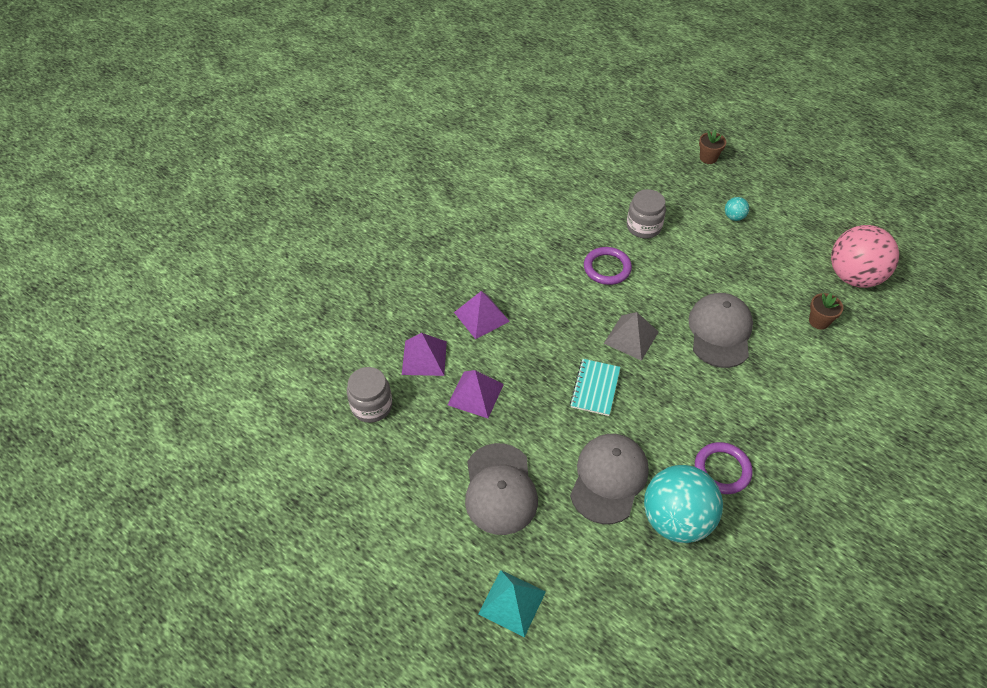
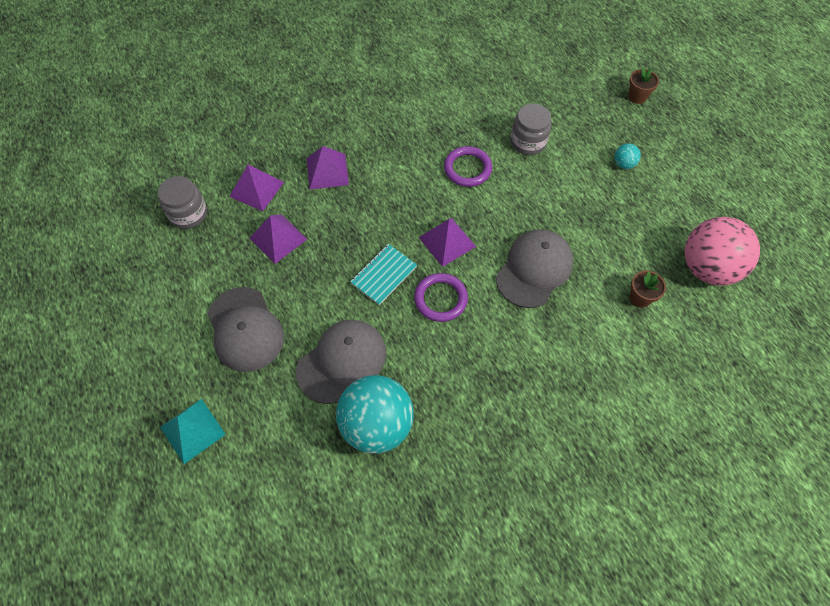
camera: 25 degrees right, 10 degrees up
(500, 489) = (245, 329): grey cap -> grey cap turned 45 degrees counterclockwise
(631, 337) = (447, 242): grey pyramid -> purple pyramid
(722, 470) = (449, 398): purple ring -> purple ring (440, 299)

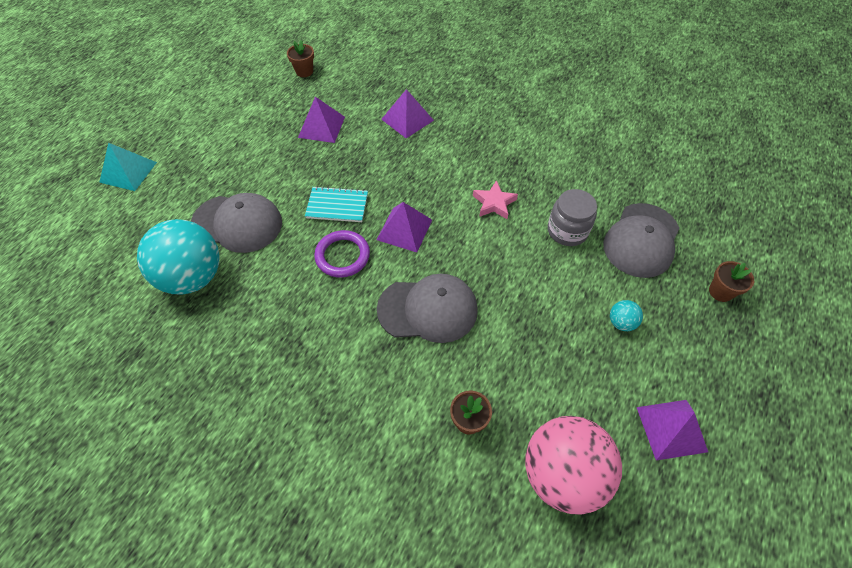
camera: 55 degrees right, 5 degrees down
(188, 214) = (304, 71): grey jar -> brown flower pot
(245, 329) = (229, 153): grey cap -> grey cap (641, 240)
(256, 189) = (355, 92): purple pyramid -> purple pyramid (671, 429)
(467, 168) = (494, 203): purple ring -> pink star

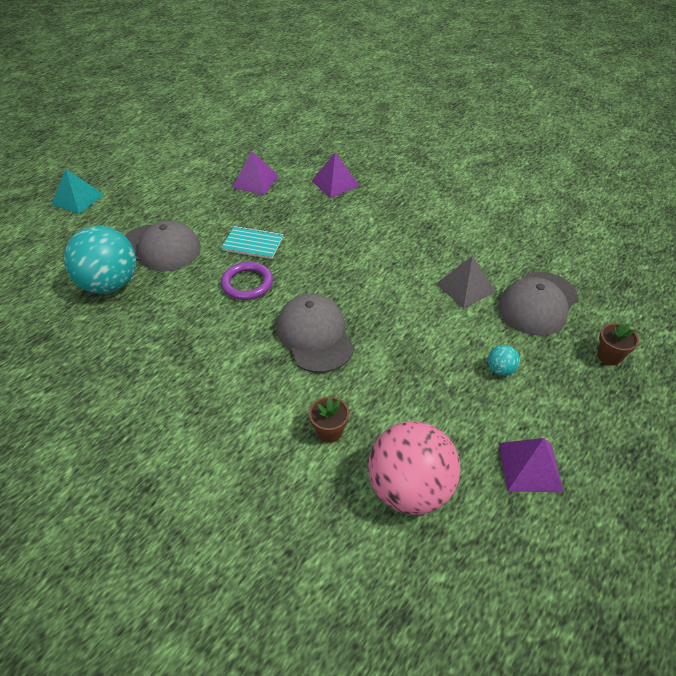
camera: 10 degrees right, 10 degrees down
(304, 71) = (251, 138): brown flower pot -> none
(404, 229) = (309, 269): purple pyramid -> none
(428, 309) = (315, 335): grey cap -> grey cap turned 120 degrees counterclockwise
(494, 203) = (400, 257): pink star -> none
(567, 231) = (465, 287): grey jar -> grey pyramid

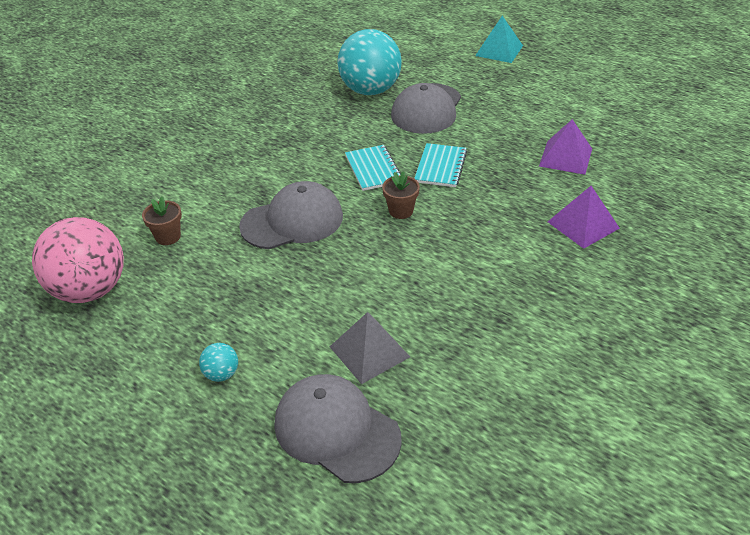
camera: 90 degrees right, 5 degrees down
(247, 283) = (373, 169): purple ring -> turquoise notebook
(530, 466) = (84, 385): purple pyramid -> none
(609, 356) = (226, 501): brown flower pot -> brown flower pot (401, 211)

